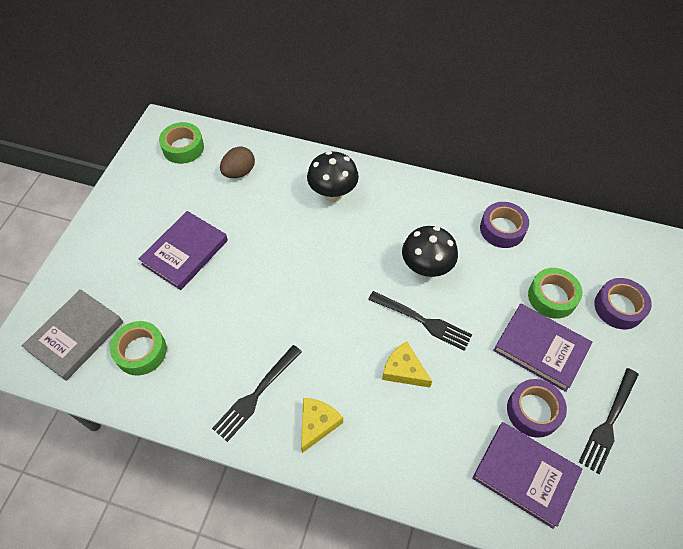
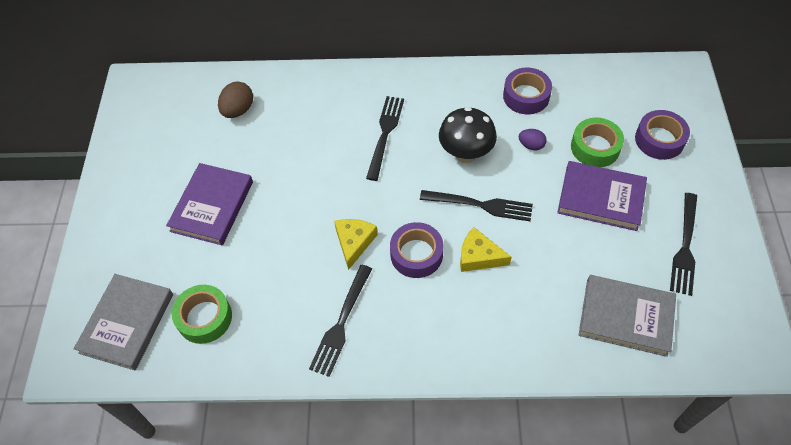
camera: 15 degrees left, 0 degrees up
(183, 148) = (167, 100): green tape -> none
(317, 424) = (413, 332): yellow cheese -> yellow cheese (354, 242)
(333, 194) = (345, 106): black mushroom -> none
(359, 229) = (385, 134): none -> black fork
(490, 278) = (531, 145): none -> purple egg
(525, 474) = (625, 317): purple book -> grey book
(533, 411) = (613, 257): purple tape -> purple tape (416, 254)

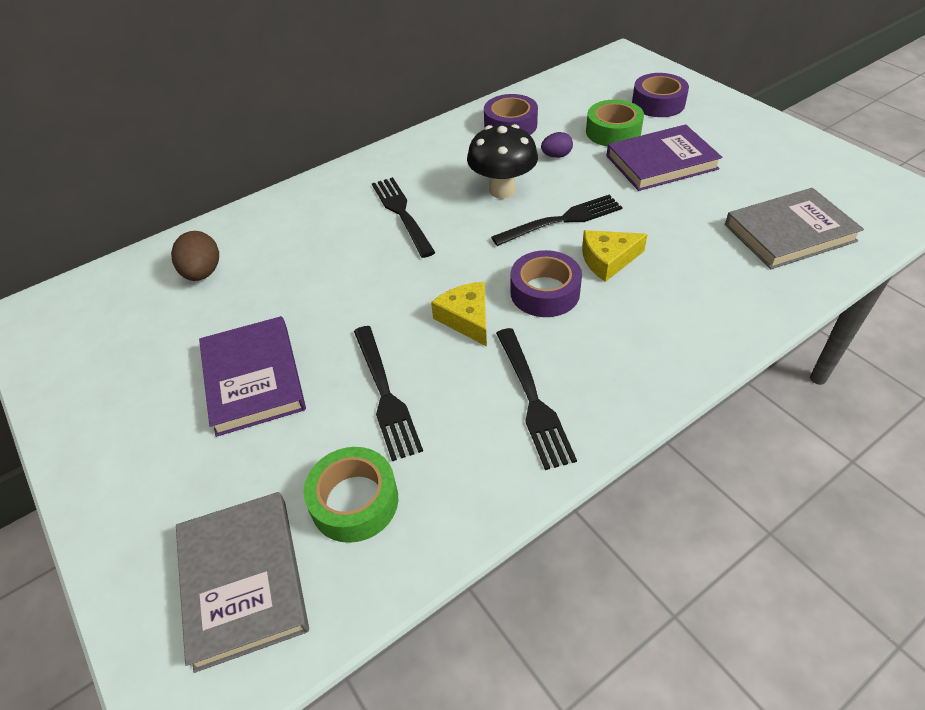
camera: 35 degrees left, 10 degrees down
(685, 247) = (768, 160): black fork -> black fork (385, 394)

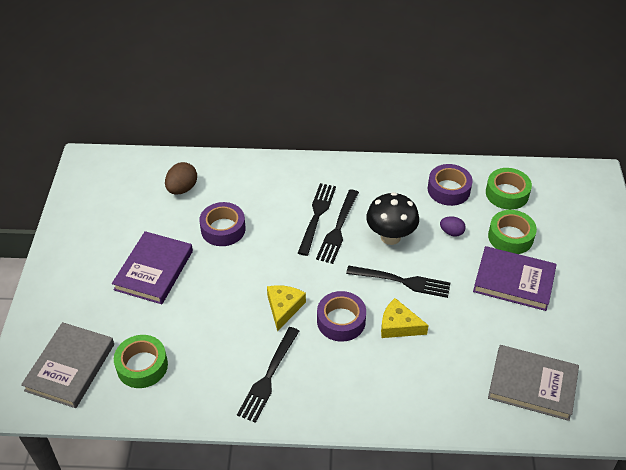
camera: 35 degrees right, 0 degrees up
(385, 394) = (204, 322): black fork -> black fork (338, 229)
(566, 102) = (507, 193): none -> green tape
(658, 103) = (570, 233): purple tape -> purple tape (223, 229)

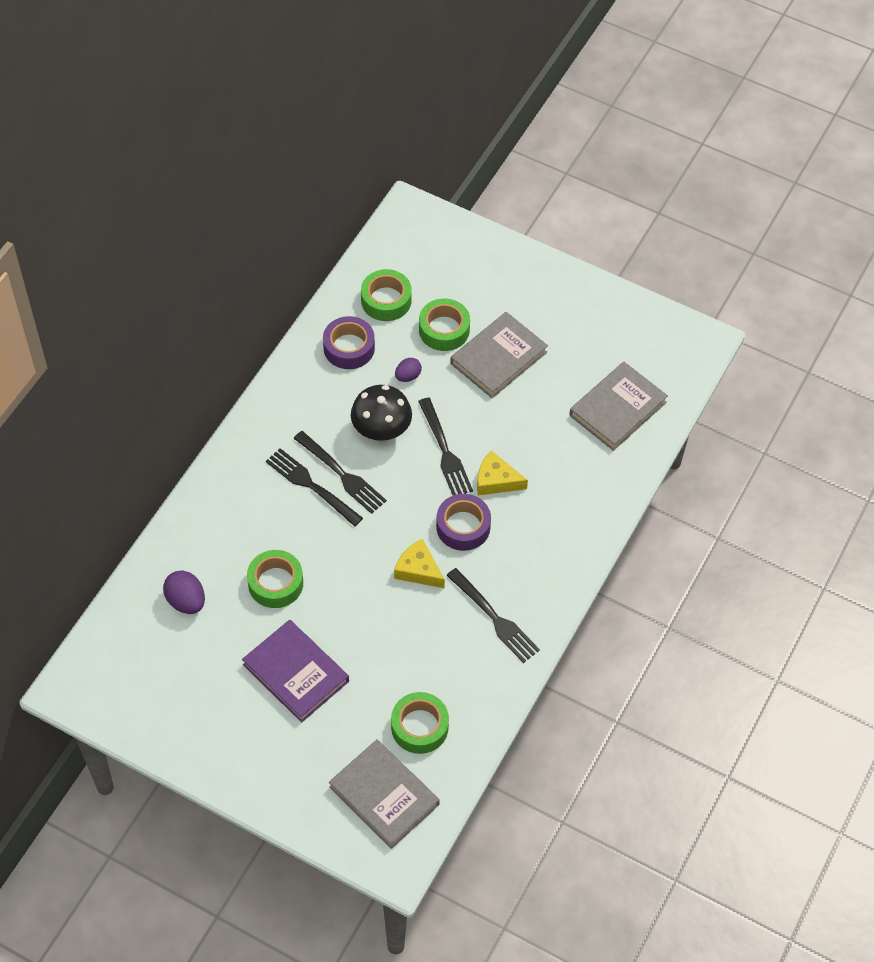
camera: 65 degrees left, 10 degrees up
(182, 189) = (186, 601): brown egg -> purple egg
(223, 229) = (275, 583): purple tape -> green tape
(398, 325) = (496, 480): yellow cheese -> yellow cheese turned 60 degrees clockwise
(402, 281) = (445, 451): black fork -> black fork turned 120 degrees clockwise
(514, 281) = (498, 358): purple book -> grey book

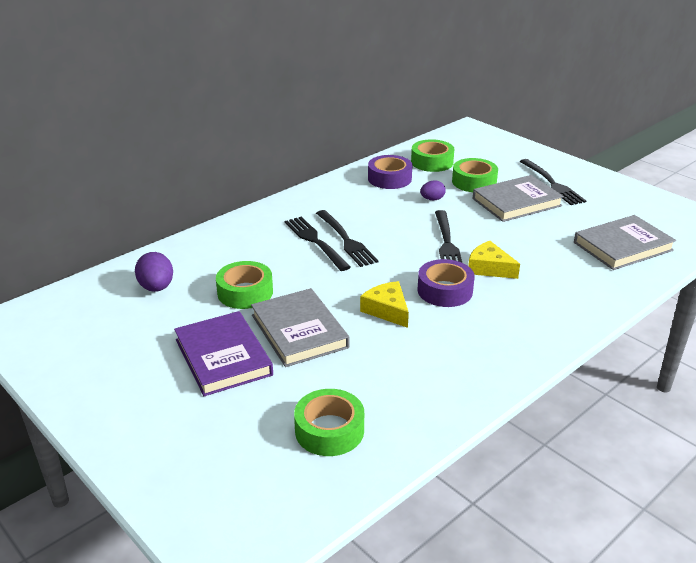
camera: 20 degrees right, 25 degrees down
(381, 432) = (394, 224): black mushroom -> none
(384, 795) = (255, 484): grey book -> grey book (299, 331)
(494, 618) = (452, 360): black fork -> black fork (552, 184)

